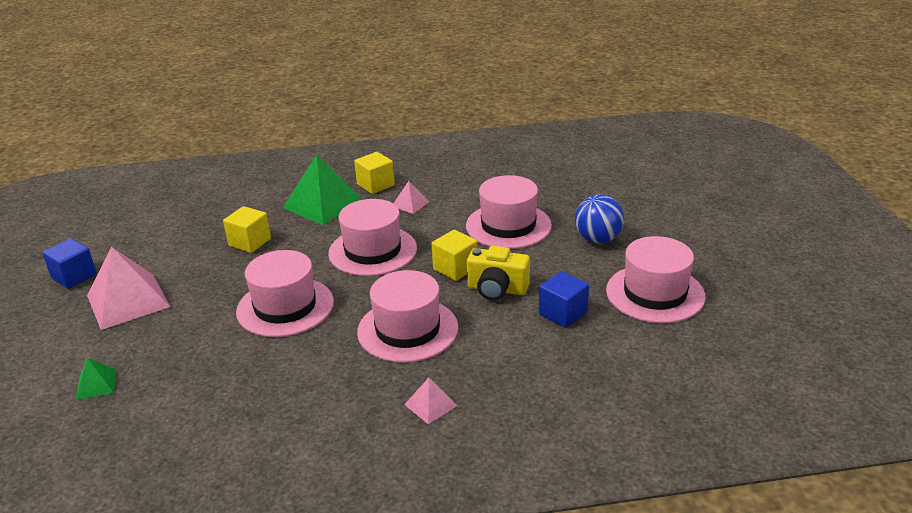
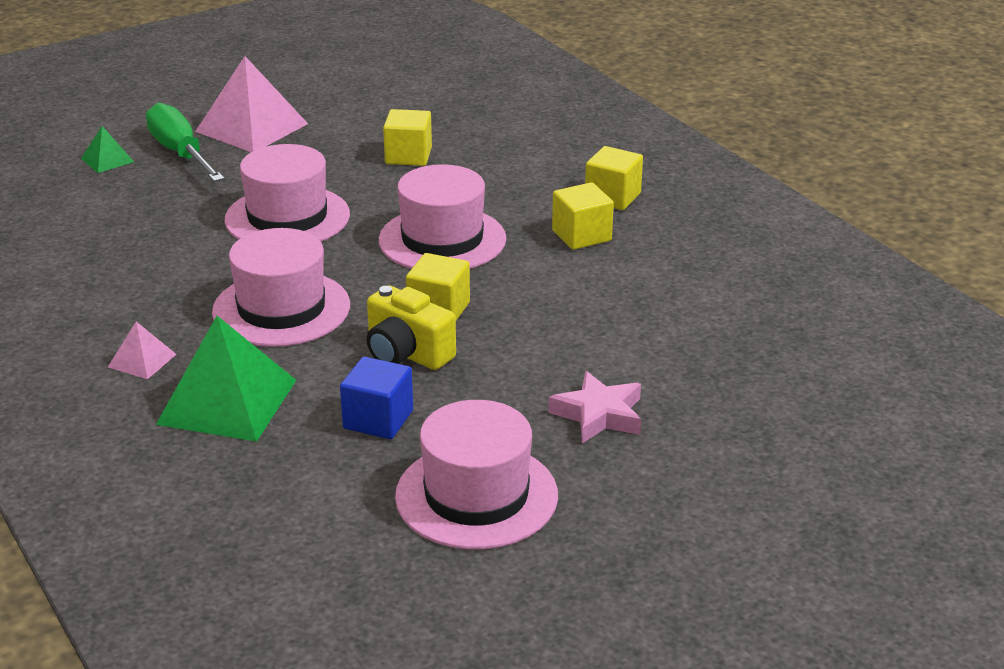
camera: 65 degrees right, 0 degrees up
(74, 276) = (280, 86): blue cube -> none
(130, 342) = (180, 153): none -> green screwdriver
(323, 204) = (532, 175): green pyramid -> green pyramid (227, 401)
(410, 204) = (581, 235): pink pyramid -> yellow cube
(497, 289) = (406, 353): yellow camera -> yellow camera turned 45 degrees counterclockwise
(508, 226) = (581, 327): pink hat -> none
(598, 239) = (599, 415): blue ball -> pink star

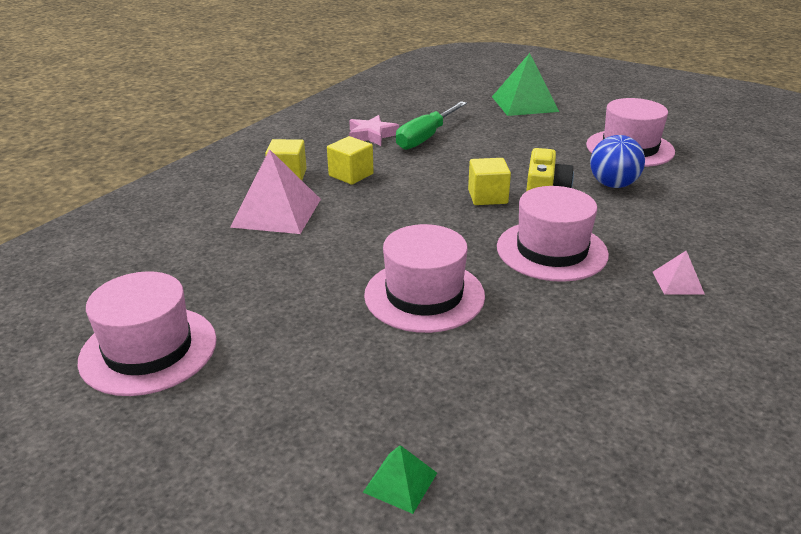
camera: 115 degrees left, 0 degrees up
(180, 153) = (343, 423): green screwdriver -> green screwdriver (426, 137)
(227, 401) = (666, 233): green pyramid -> green pyramid (524, 104)
(251, 127) = (247, 393): pink pyramid -> pink pyramid (276, 213)
(378, 419) = (613, 185): blue cube -> blue ball
(408, 156) = (267, 271): yellow cube -> none
(442, 239) = (399, 218): pink hat -> pink hat (148, 350)
(599, 415) = (531, 136): pink star -> pink star (371, 135)

